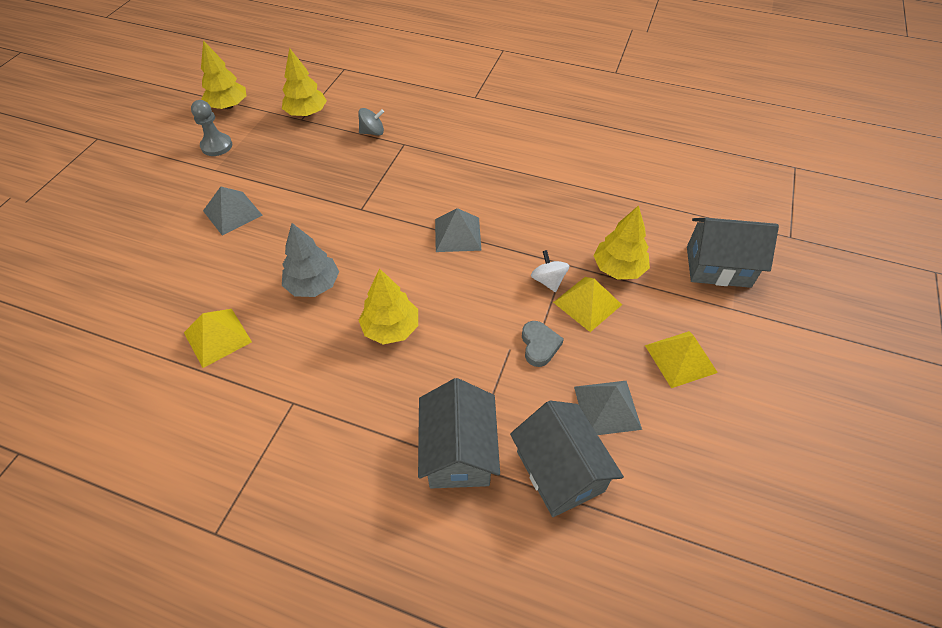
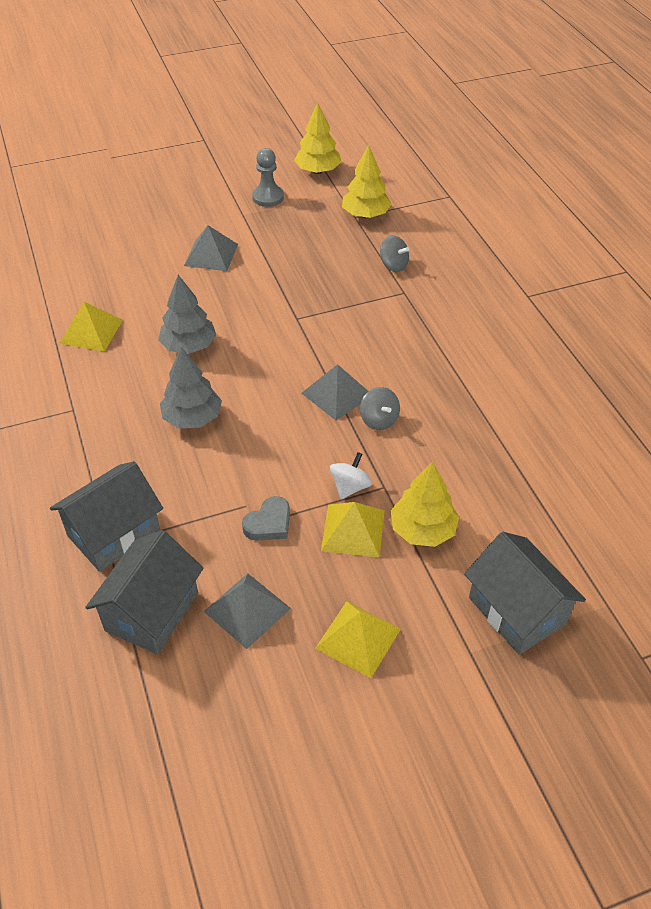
camera: 50 degrees right, 5 degrees down
(391, 328) = (192, 418): yellow tree -> grey tree
(504, 229) = (379, 420): none -> grey spinning top

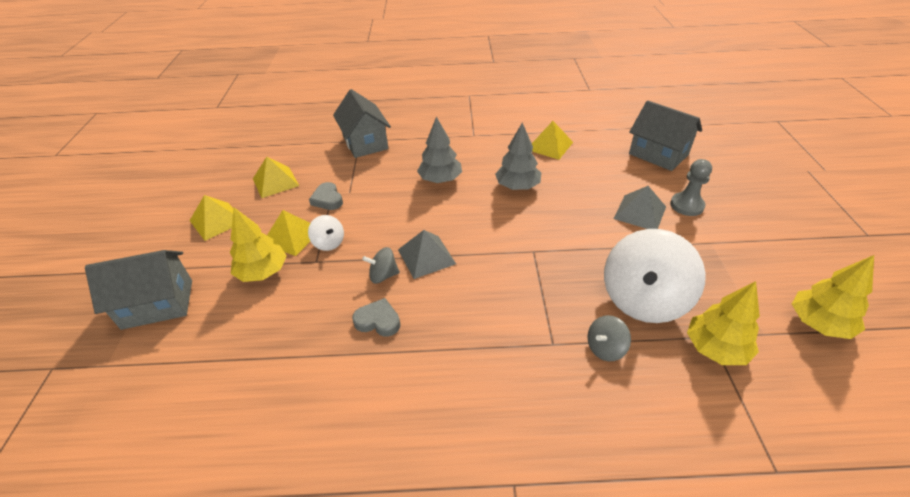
camera: 110 degrees right, 5 degrees down
(152, 611) = (304, 150): grey house -> grey house (658, 154)
(247, 610) = (275, 182): grey pyramid -> yellow pyramid
(268, 197) = (747, 267): grey pawn -> grey pawn (687, 205)
(331, 248) = (643, 299): none -> white spinning top
(437, 405) = (378, 321): none -> grey heart

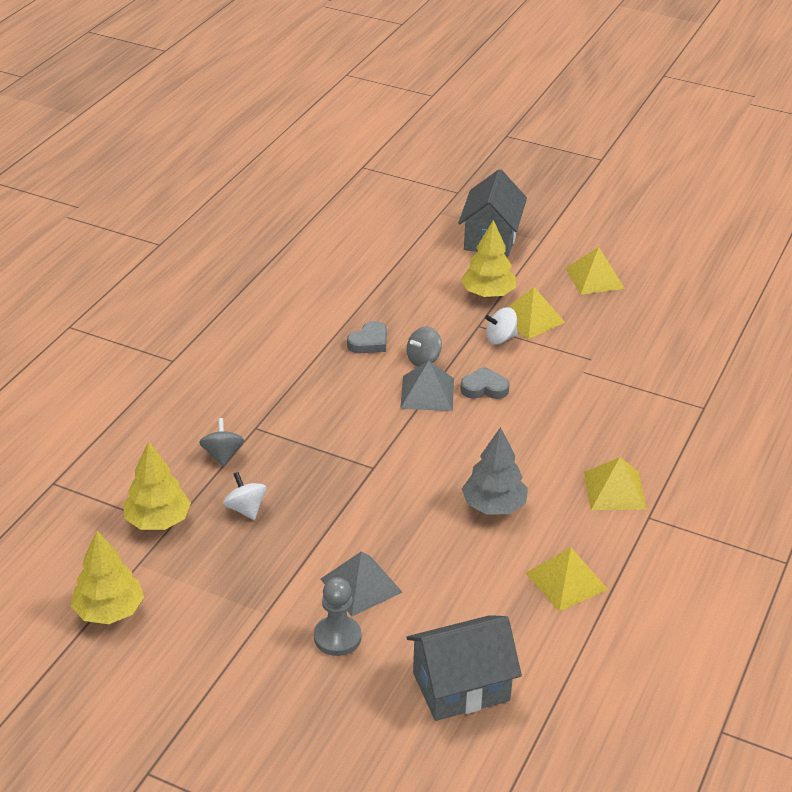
camera: 115 degrees right, 5 degrees down
(275, 182) = (645, 324): yellow pyramid -> yellow pyramid (615, 490)
(327, 199) = (580, 353): grey heart -> grey heart (484, 388)
(365, 143) = (694, 411): grey house -> none
(383, 275) = (423, 359): grey spinning top -> grey spinning top turned 150 degrees counterclockwise
(440, 179) = (557, 447): grey tree -> none
(643, 299) = (245, 509): white spinning top -> white spinning top, size x0.45

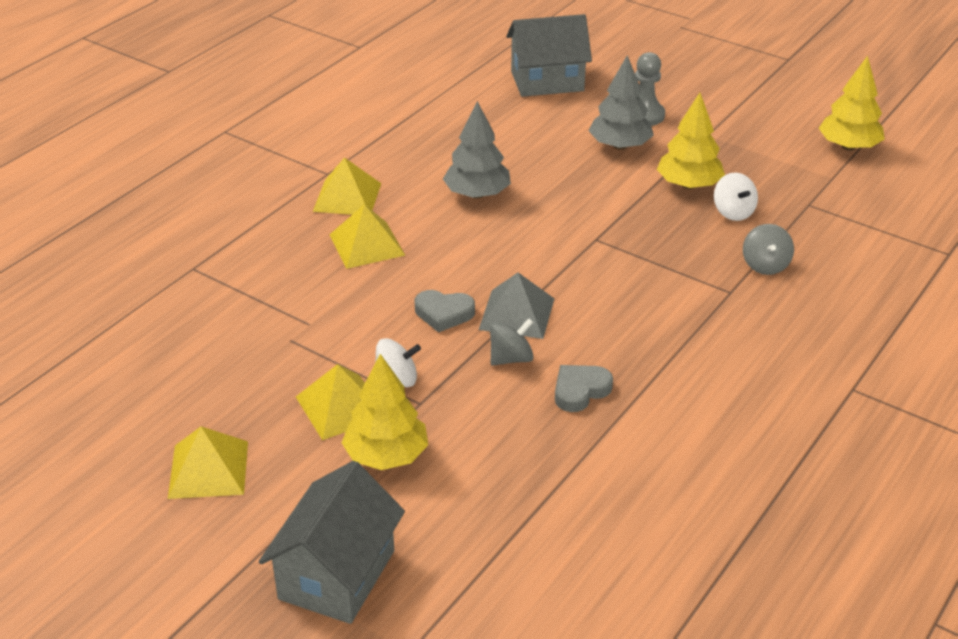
camera: 170 degrees left, 0 degrees up
(158, 521) = (822, 209): yellow tree -> yellow tree (688, 185)
(361, 585) = (620, 146): grey pyramid -> grey tree
(566, 581) = (432, 134): yellow pyramid -> yellow pyramid (367, 245)

